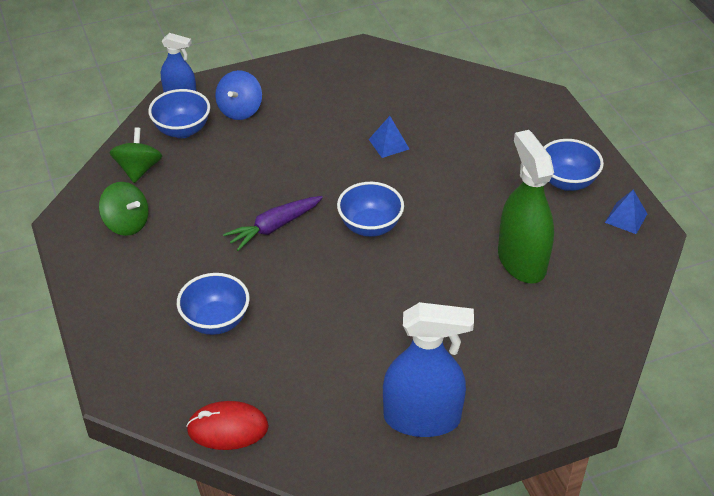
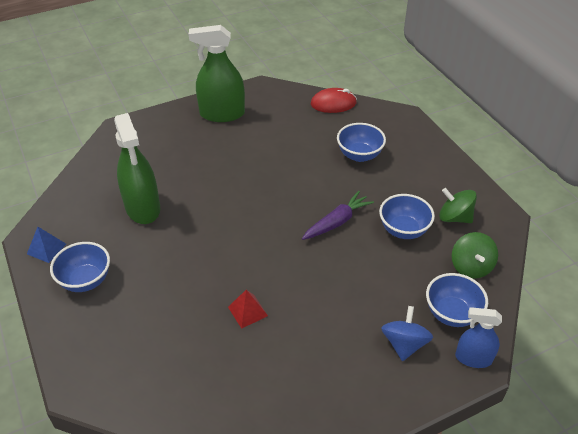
camera: 175 degrees right, 0 degrees up
(370, 226) = (260, 227): blue bowl -> blue bowl (403, 230)
(389, 144) = (247, 311): blue pyramid -> red pyramid
(422, 418) = (222, 114): blue spray bottle -> green spray bottle

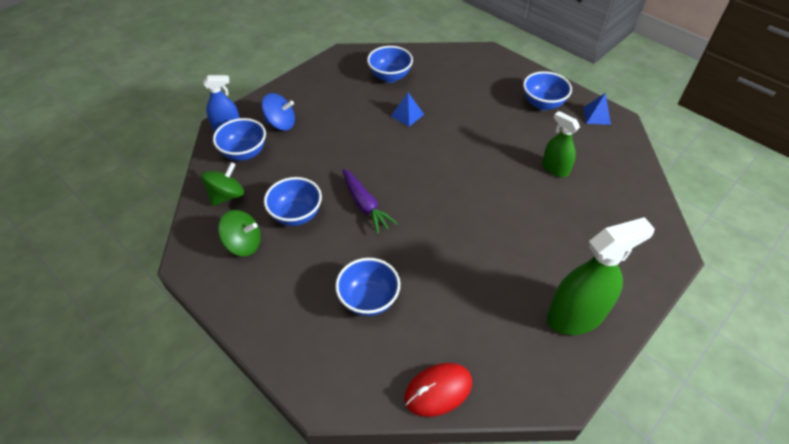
camera: 160 degrees right, 5 degrees up
(143, 208) = (555, 168): green spray bottle -> green spray bottle, size x0.58
(237, 383) = (390, 77): none -> blue bowl
(247, 311) = (407, 115): red pyramid -> blue pyramid
(337, 222) = (365, 205): purple carrot -> purple carrot turned 60 degrees counterclockwise
(404, 344) = (281, 124): blue spinning top -> blue spinning top turned 75 degrees counterclockwise
(471, 267) = (227, 196): green spinning top -> green spinning top turned 60 degrees clockwise

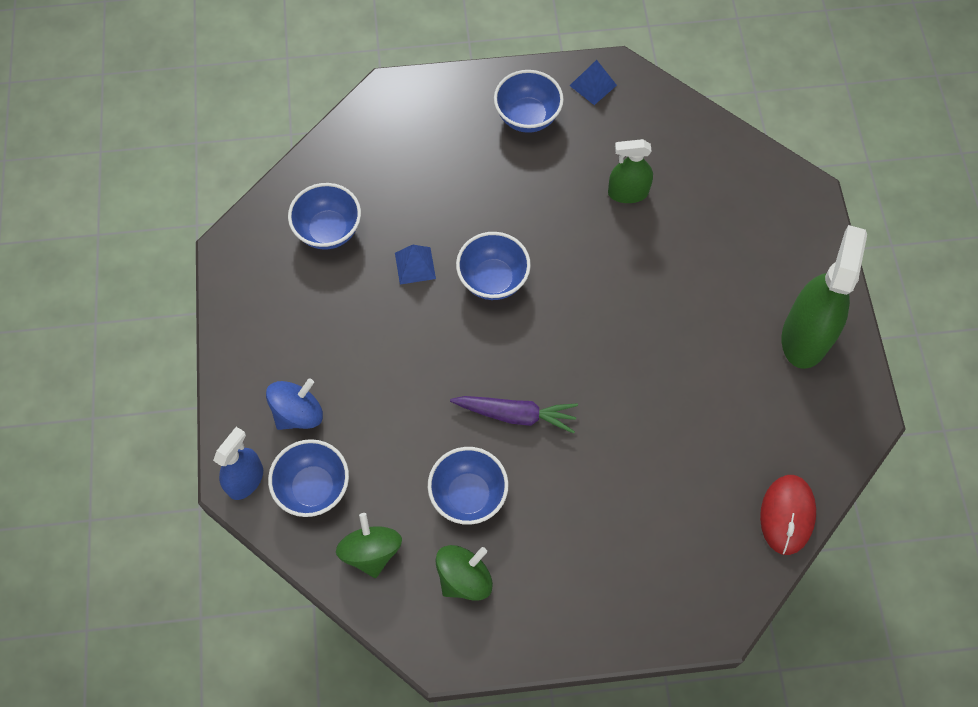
camera: 50 degrees left, 15 degrees up
(369, 299) = (642, 502): blue bowl -> blue bowl (493, 280)

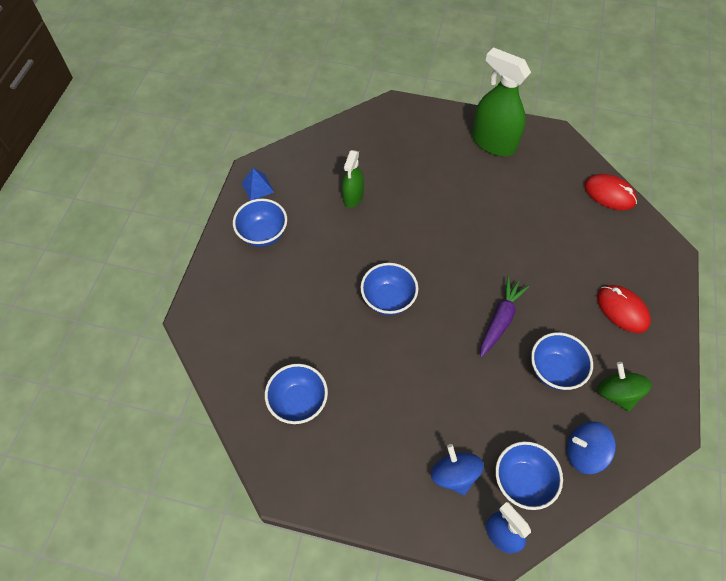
camera: 70 degrees left, 5 degrees down
(371, 552) = (584, 452): green spinning top -> blue spinning top
(415, 265) = (356, 348): blue pyramid -> none
(592, 565) = (622, 310): none -> red mouse

